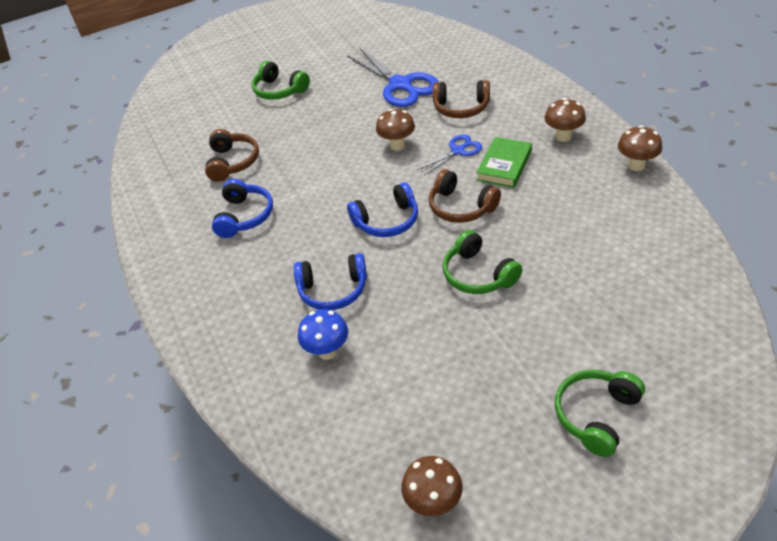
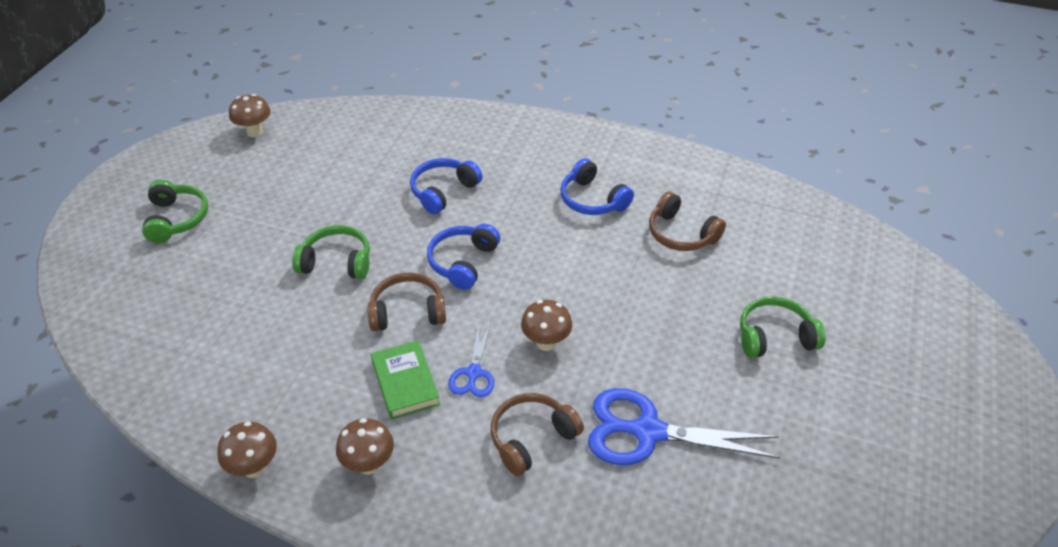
camera: 130 degrees right, 0 degrees up
(327, 351) = (400, 158): blue mushroom -> none

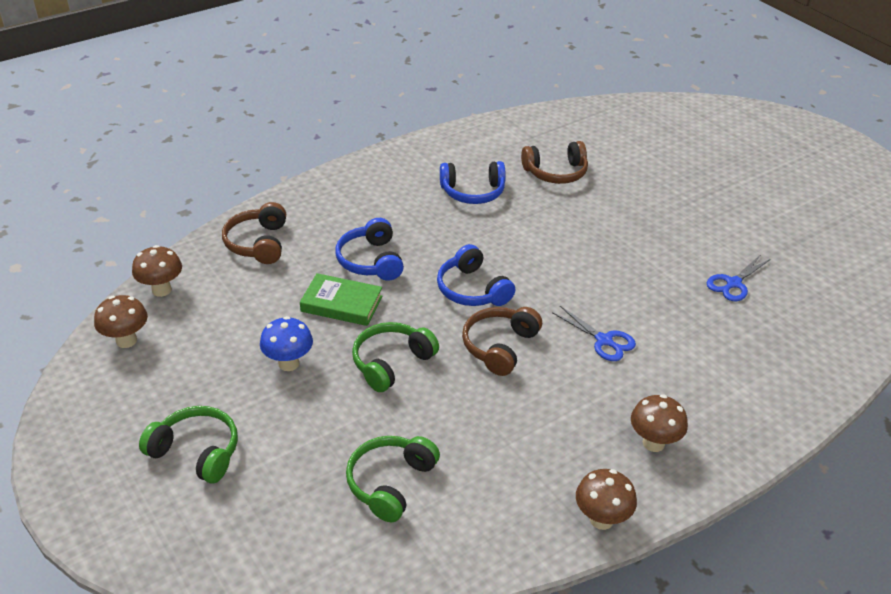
camera: 55 degrees left, 5 degrees down
(293, 212) = (288, 363): none -> blue mushroom
(405, 383) = (581, 383): green book -> green book (341, 304)
(532, 439) = (696, 341): brown headphones -> brown headphones (258, 243)
(546, 343) = (605, 289): brown mushroom -> brown mushroom (161, 290)
(648, 432) = (733, 283): blue scissors -> blue scissors, size x0.53
(775, 337) = (694, 187): green headphones -> green headphones (391, 483)

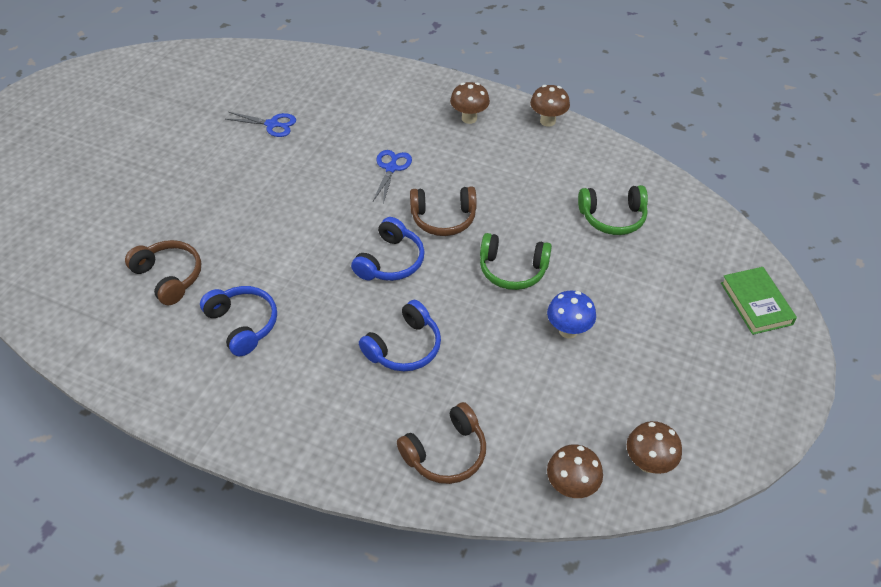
camera: 120 degrees left, 10 degrees up
(196, 452) = (692, 331): green headphones -> none
(341, 304) = (475, 336): green book -> green book (756, 303)

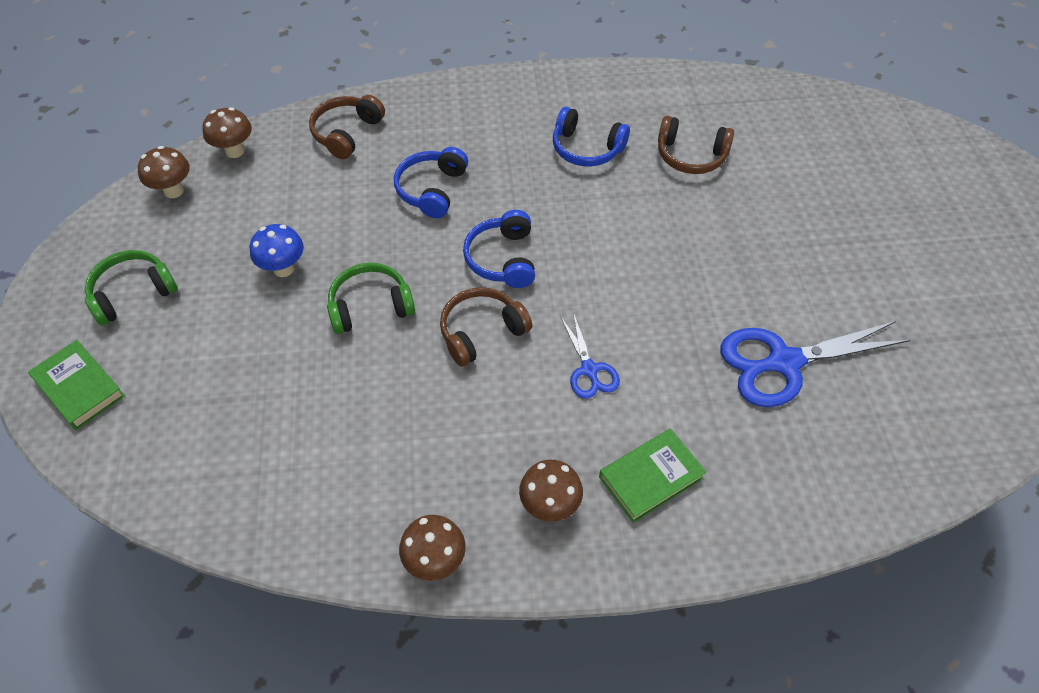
camera: 150 degrees right, 5 degrees up
(272, 124) = (784, 362): blue scissors -> blue scissors, size x1.87
(404, 108) = (651, 477): none -> green book
(612, 217) = (280, 429): green headphones -> green headphones (133, 293)

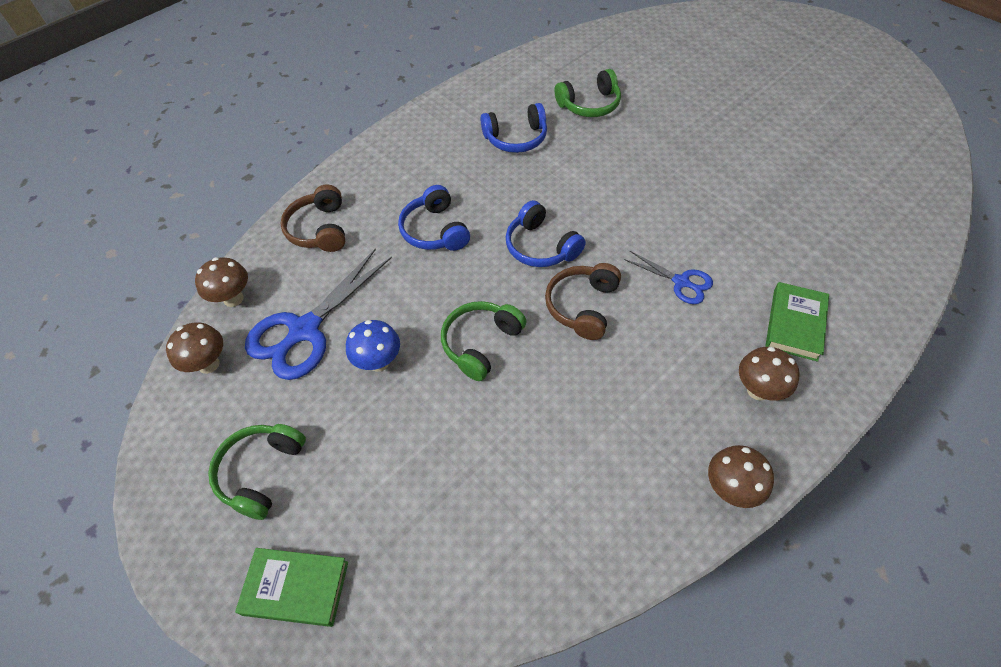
camera: 35 degrees left, 0 degrees up
(691, 155) = (589, 104): brown headphones -> green headphones
(784, 362) = (786, 198): blue scissors -> blue scissors (305, 330)

